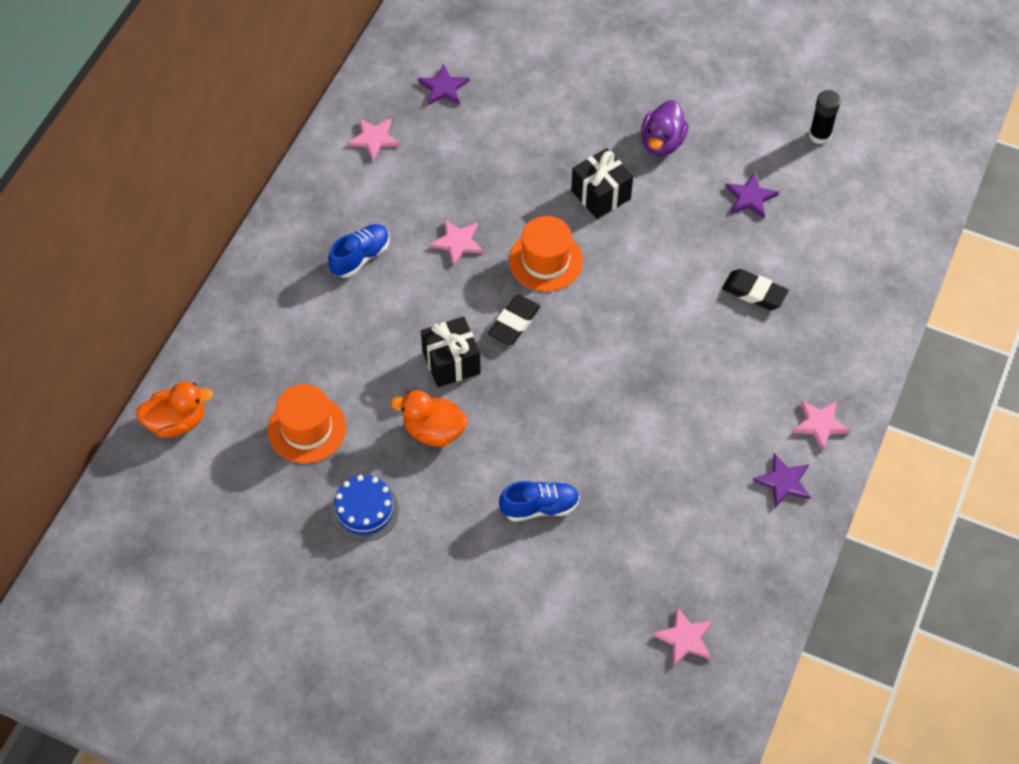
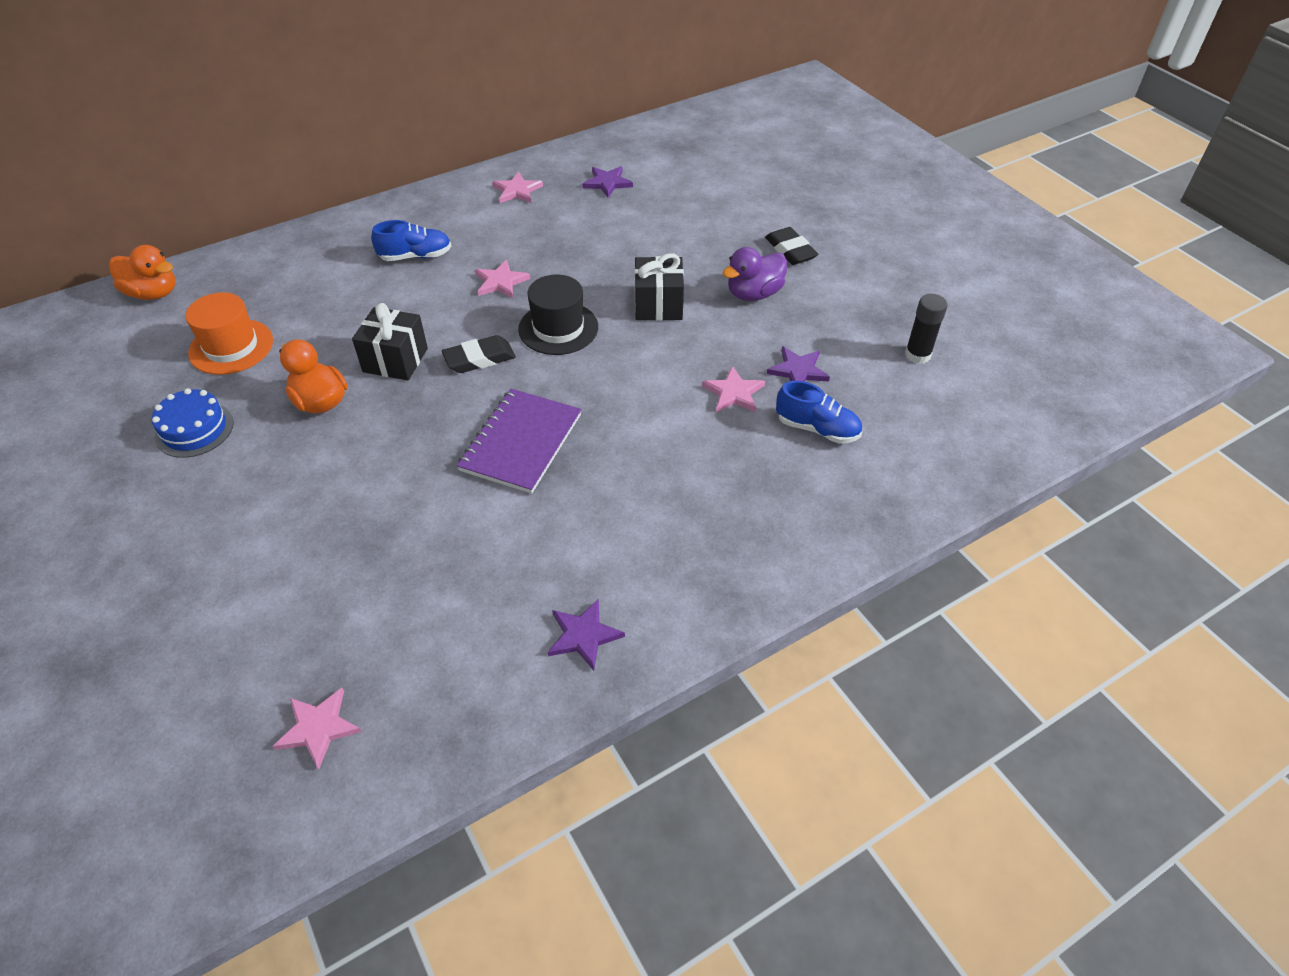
camera: 35 degrees right, 10 degrees down
(539, 507) = (331, 513): blue shoe -> blue shoe (817, 429)
(545, 260) = (558, 328): orange hat -> black hat
(614, 373) = (521, 442): none -> purple notebook
(754, 292) = (725, 447): black eraser -> black eraser (790, 250)
(820, 424) = (678, 602): pink star -> pink star (733, 393)

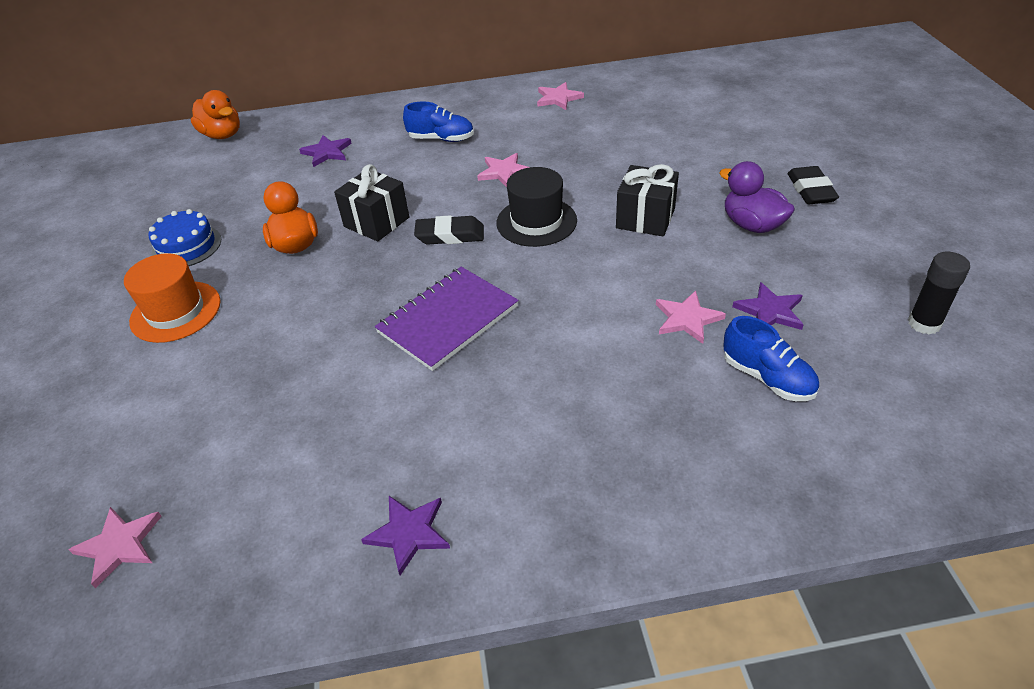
camera: 25 degrees right, 5 degrees down
(231, 347) = (253, 186): orange hat -> orange hat (175, 311)
(607, 183) = (646, 103): purple star -> purple star (327, 152)
(754, 294) = (752, 225): purple duck -> purple duck turned 60 degrees clockwise

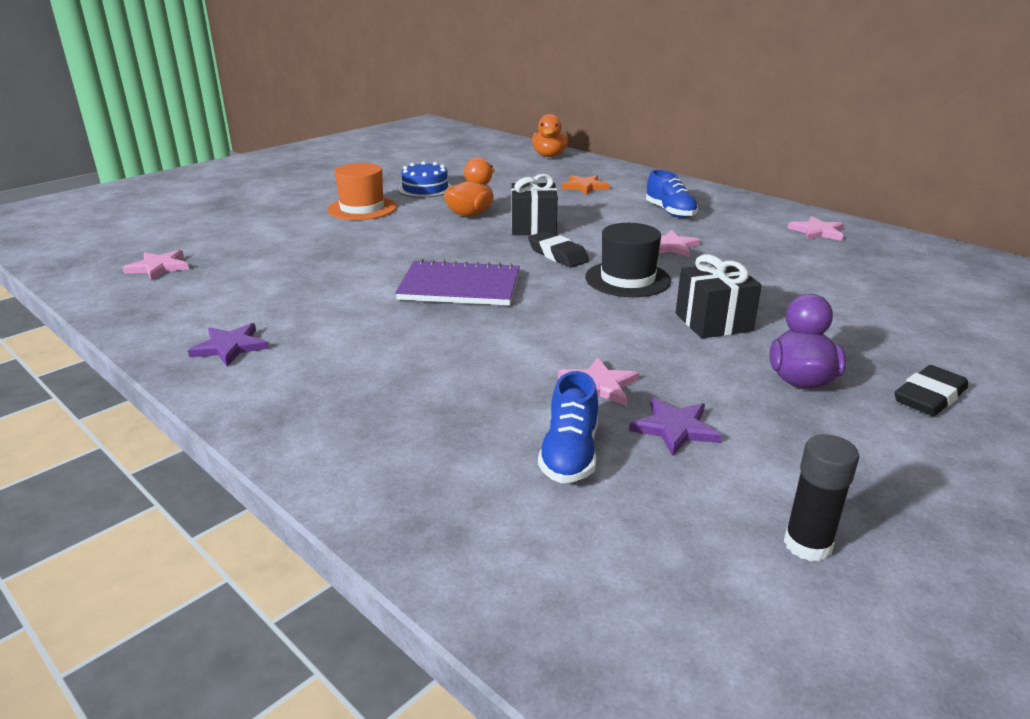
camera: 50 degrees right, 15 degrees down
(327, 152) = (585, 186): purple star -> orange star

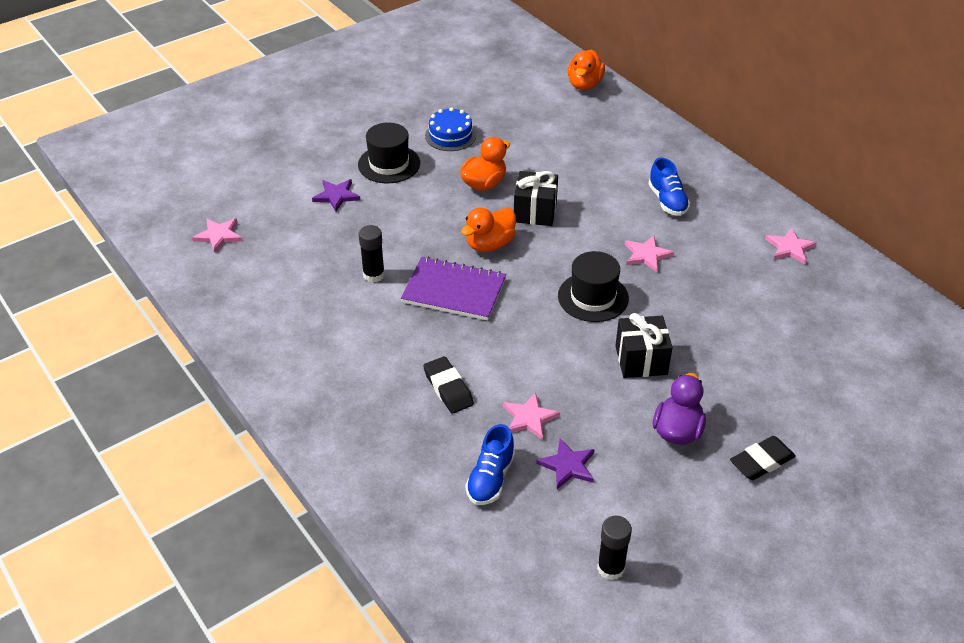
camera: 10 degrees right, 15 degrees up
(230, 347) = (276, 342): purple star -> purple star (336, 196)
(357, 282) = (373, 275): none -> black glue stick
(362, 208) = (389, 164): orange hat -> black hat
(491, 251) = (490, 244): none -> orange duck
(557, 255) = (545, 256): black eraser -> black eraser (448, 388)
(585, 186) = (602, 147): orange star -> none

